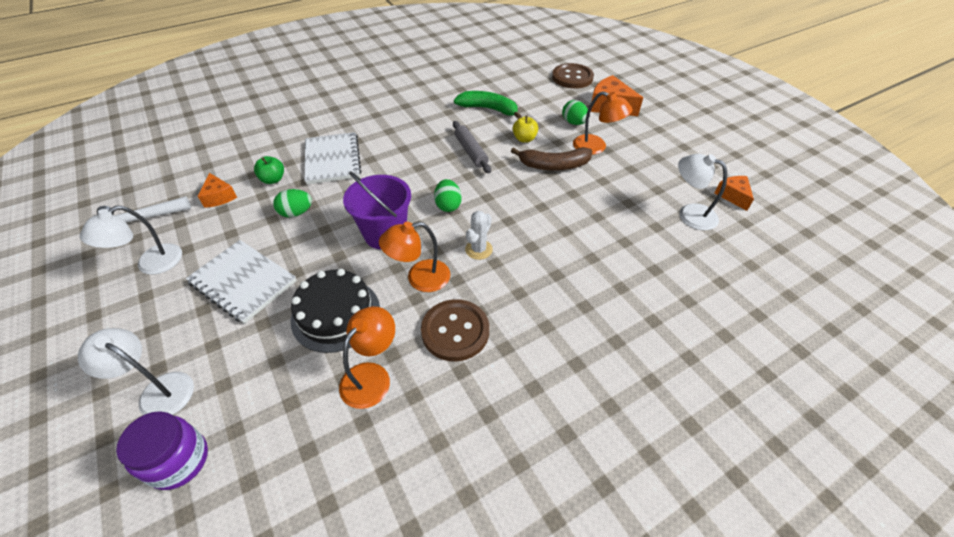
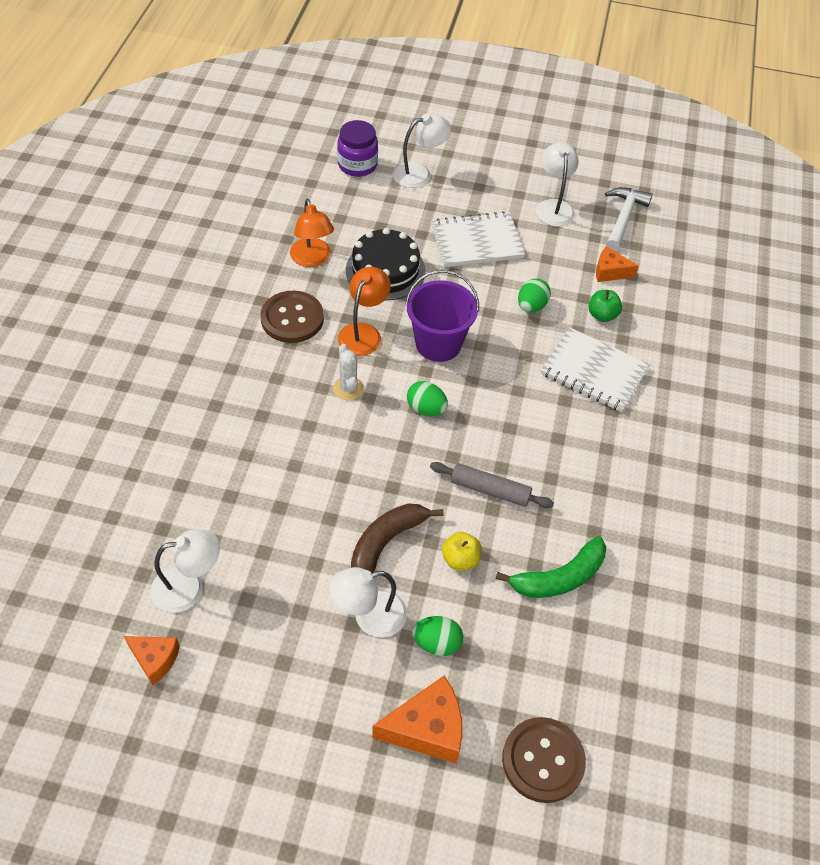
camera: 130 degrees right, 5 degrees up
(596, 147) = (369, 617): orange lamp -> white lamp

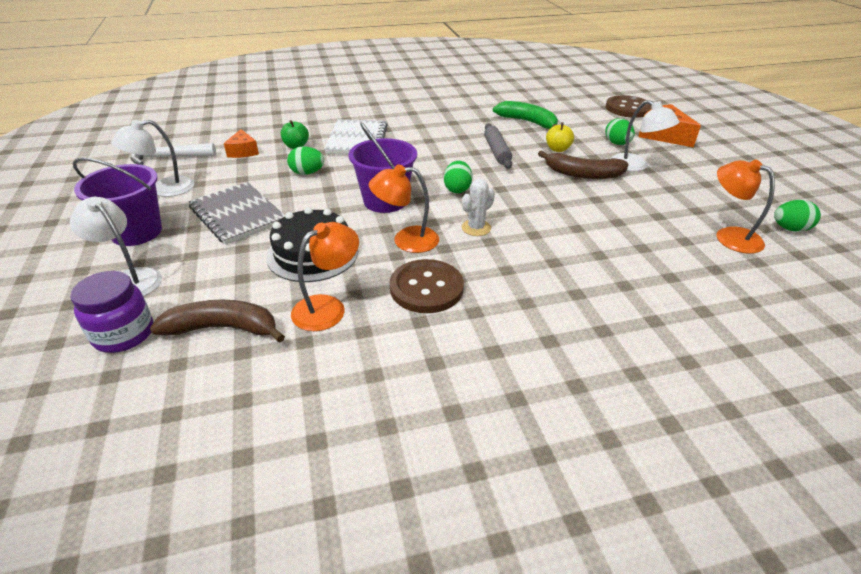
camera: 115 degrees left, 15 degrees down
(155, 659) = (790, 229): orange cheese -> green egg
(189, 587) = (729, 236): white lamp -> orange lamp
(329, 206) = (223, 328): none -> brown banana
(477, 242) = (238, 215): white notebook -> grey notebook
(485, 183) = (136, 232): none -> purple bucket

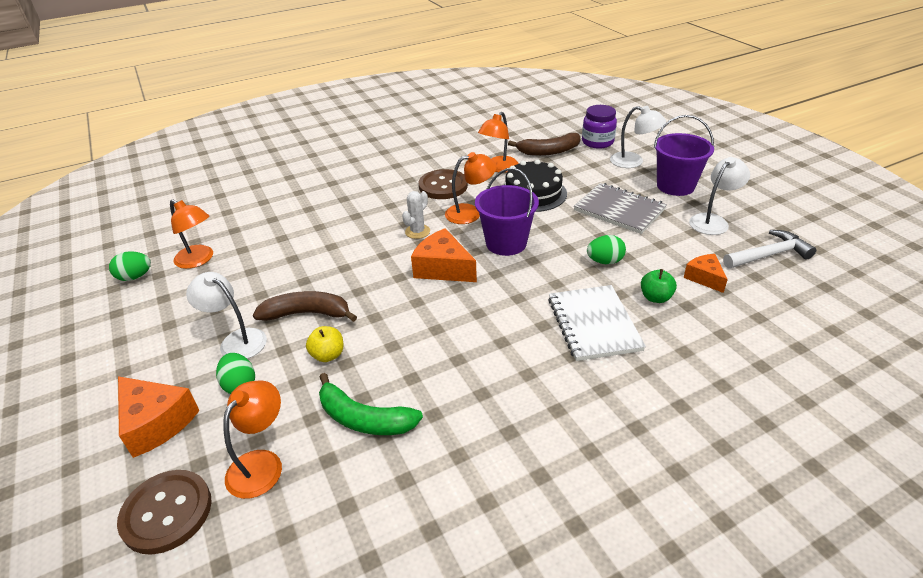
camera: 170 degrees right, 0 degrees up
(457, 189) = (443, 268): green egg -> orange cheese
(496, 151) = (408, 335): grey rolling pin -> none
(585, 115) = (261, 463): none -> orange lamp

